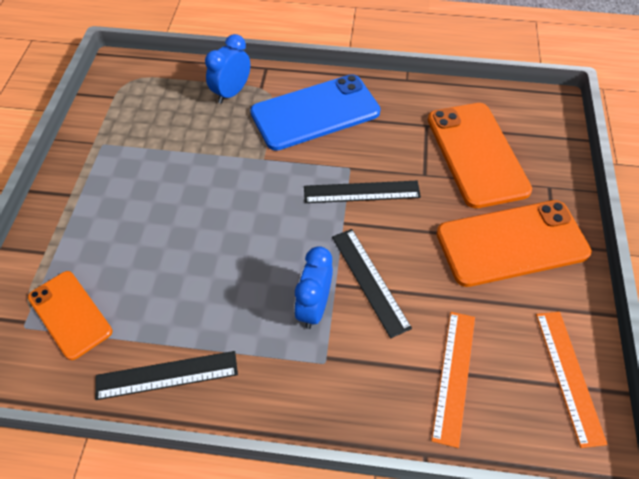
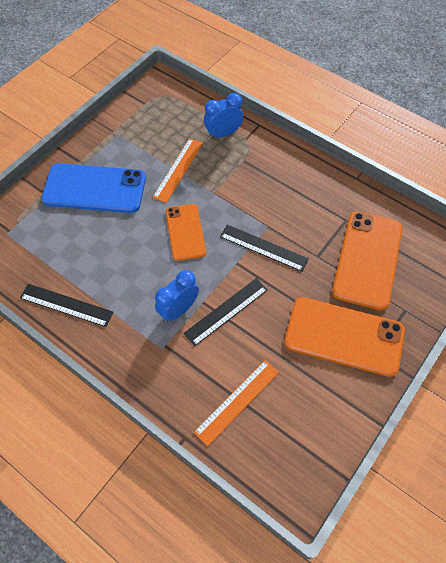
camera: 30 degrees right, 5 degrees up
(70, 314) = (35, 239): orange phone -> orange phone (185, 232)
(315, 113) = (271, 174): blue phone -> blue phone (94, 189)
(370, 281) = (226, 311): black ruler -> black ruler turned 45 degrees clockwise
(569, 375) = (314, 445): orange ruler -> orange ruler (178, 169)

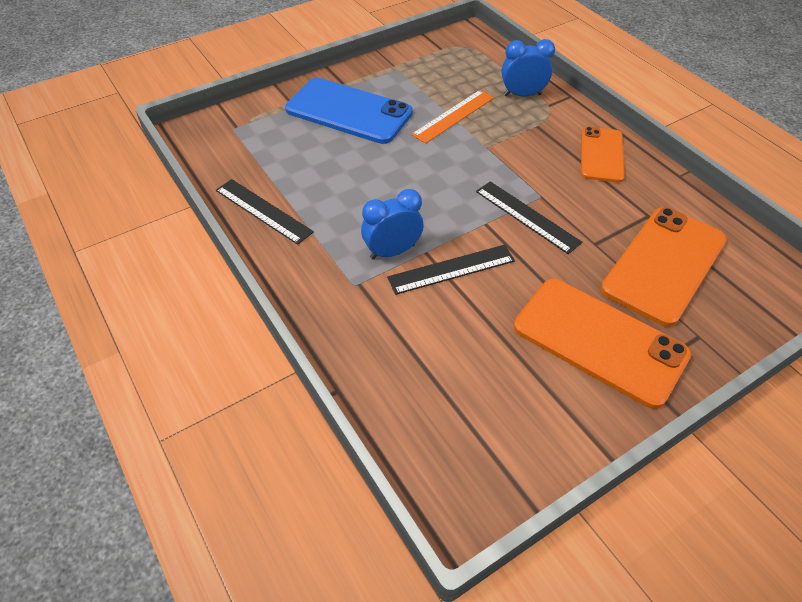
camera: 20 degrees right, 10 degrees down
(185, 232) = (435, 177): orange phone -> orange phone (601, 155)
(237, 401) = (423, 371): orange ruler -> none

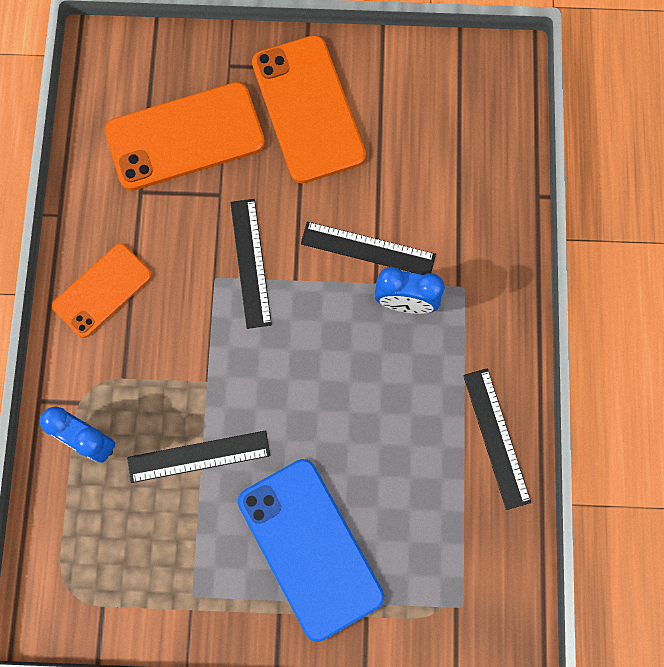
camera: 145 degrees left, 25 degrees up
(453, 116) = (199, 456): orange ruler -> black ruler

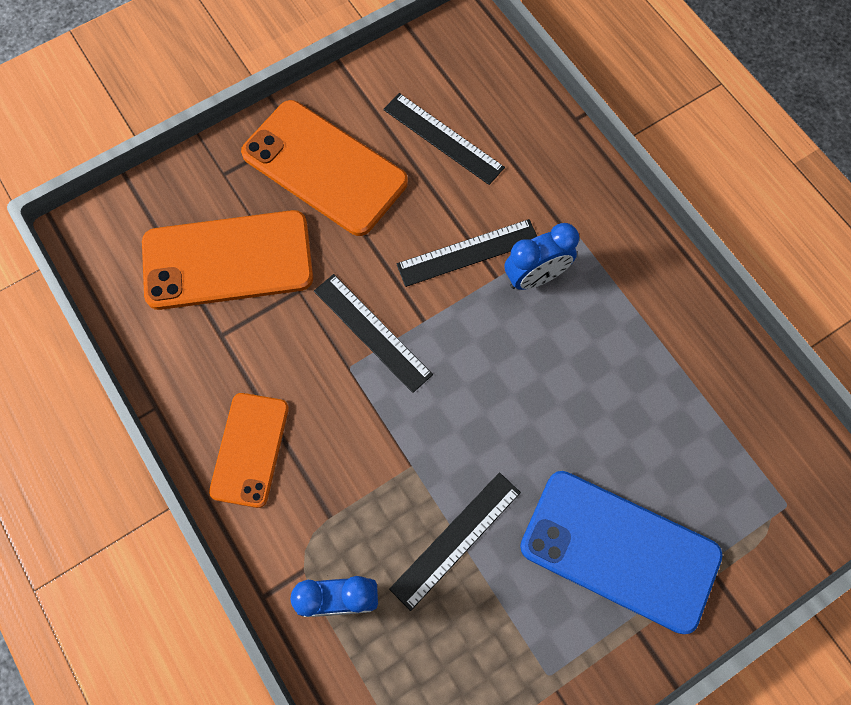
camera: 35 degrees left, 5 degrees down
(185, 137) = (228, 260): orange phone -> orange phone turned 45 degrees clockwise
(496, 438) = (700, 339): black ruler -> black ruler (443, 138)

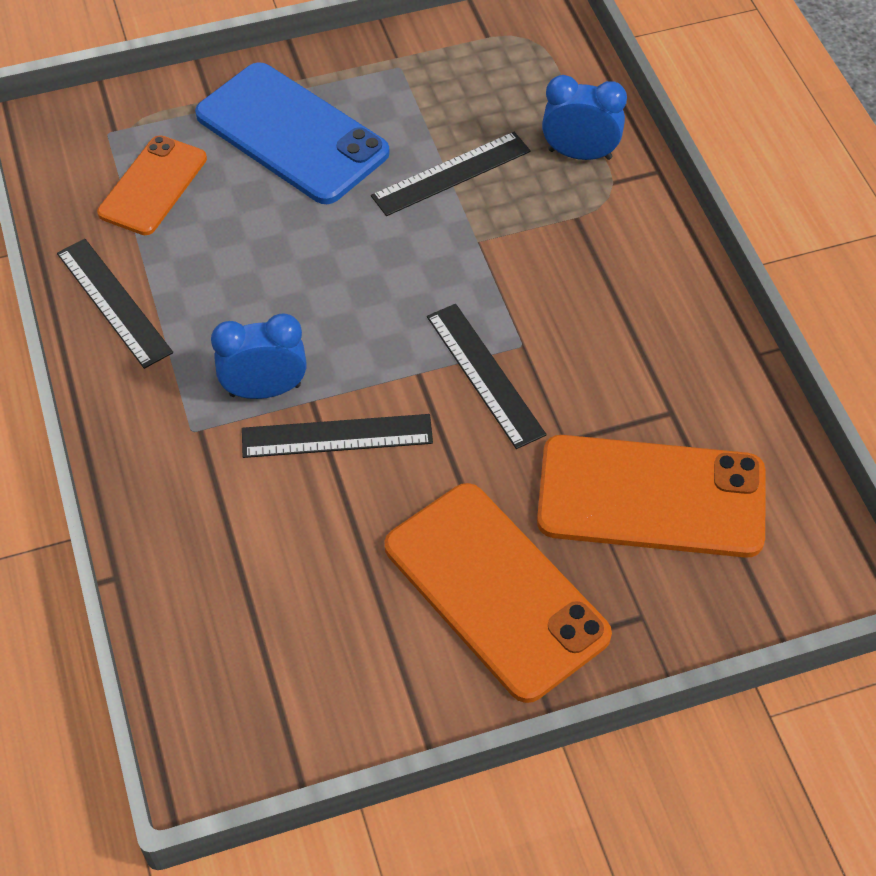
camera: 165 degrees left, 15 degrees down
(249, 449) = (653, 291): orange phone -> orange phone (153, 186)
(443, 138) = (314, 593): black ruler -> black ruler (113, 302)

